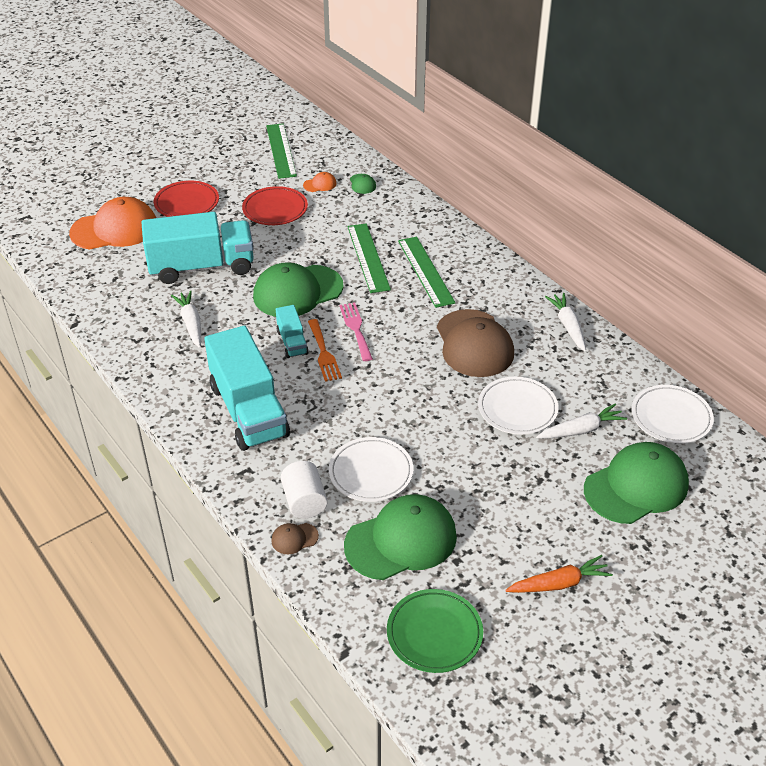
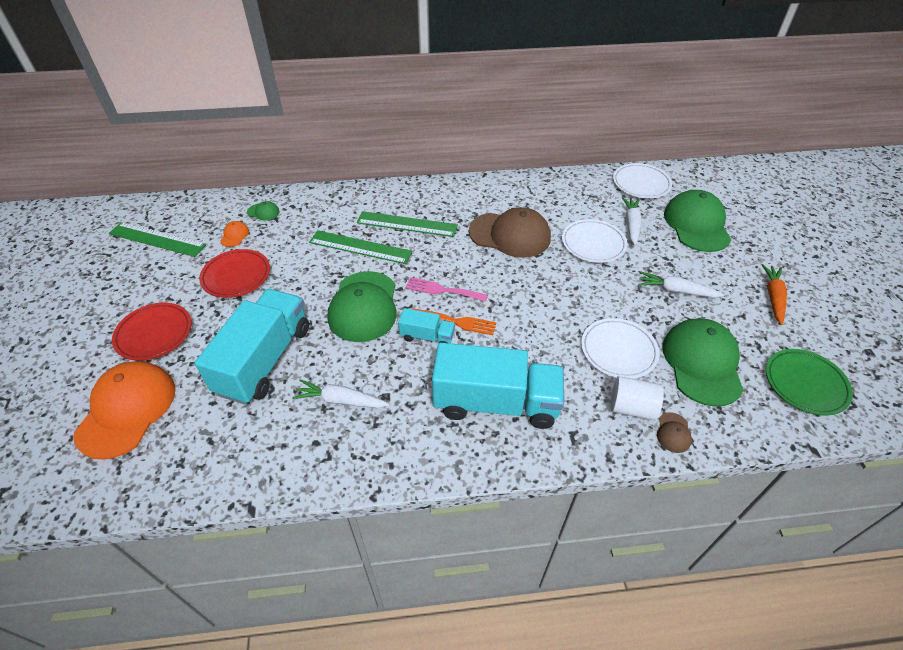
camera: 60 degrees left, 5 degrees up
(568, 326) = (525, 186): white carrot -> white carrot (676, 291)

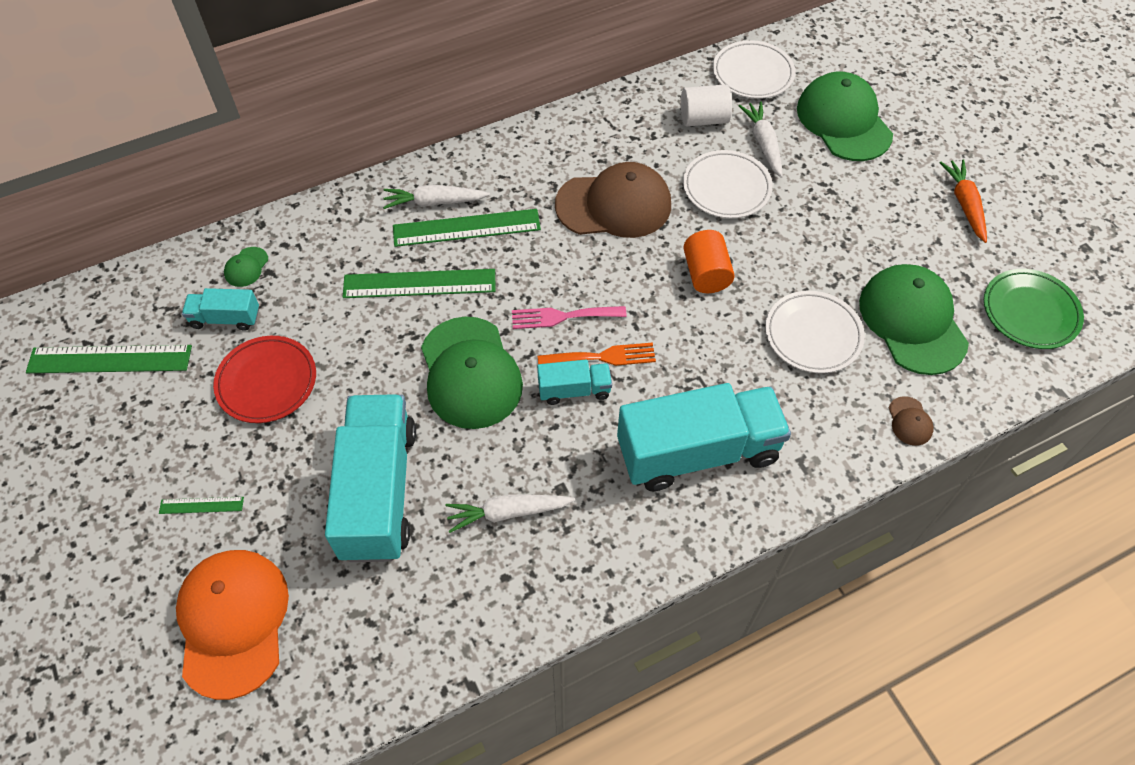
camera: 20 degrees left, 10 degrees up
(154, 334) = (201, 505): red plate -> green ruler
(234, 235) = (225, 318): orange cap -> turquoise truck
(263, 212) = (246, 267): green cap -> green cap turned 120 degrees clockwise
(555, 291) = (706, 274): none -> orange cylinder
(632, 408) = (854, 405): white cylinder -> white cylinder (703, 119)
(676, 291) = (851, 229): white carrot -> white carrot (435, 202)

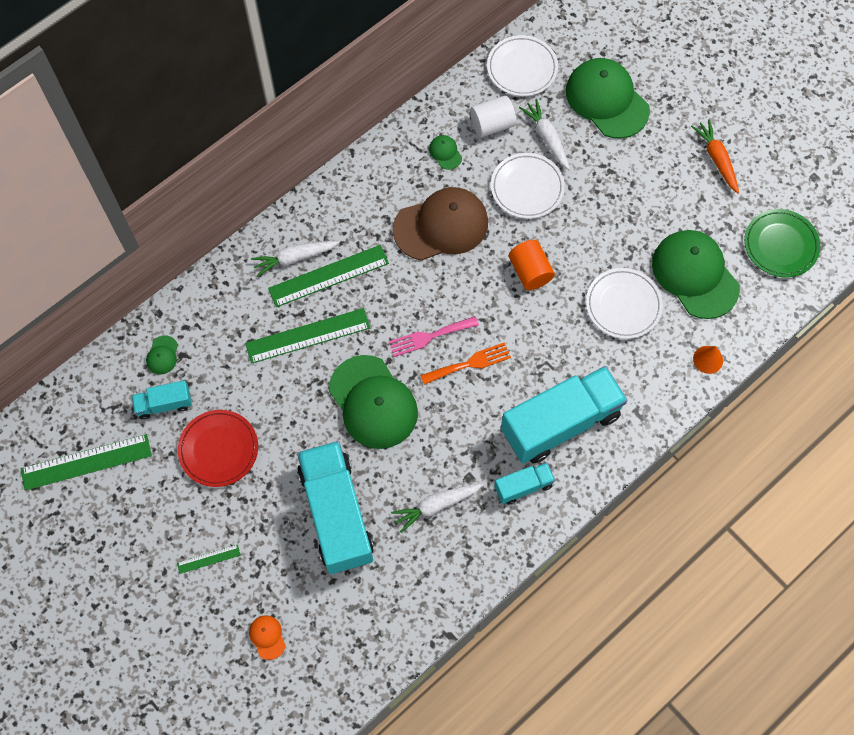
camera: 15 degrees left, 10 degrees up
(233, 622) = (267, 637): orange cap -> orange cap, size x0.41
(574, 390) = (456, 396): turquoise truck -> turquoise truck (523, 486)
(641, 135) = (445, 153): none -> green cap
(910, 421) = (708, 359): brown cap -> orange cone

